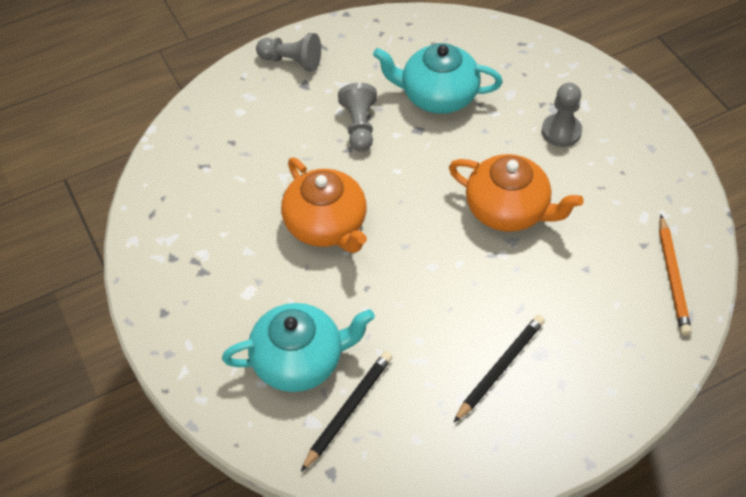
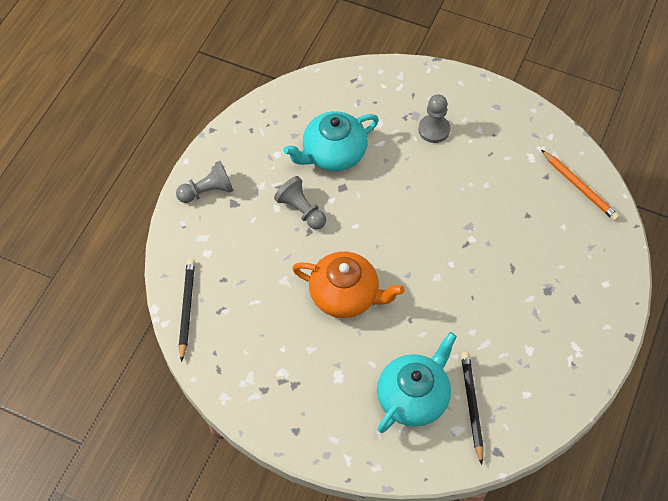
camera: 40 degrees left, 5 degrees up
(501, 368) = (534, 314): black pencil -> black pencil (187, 308)
(508, 210) = (449, 206): orange teapot -> none

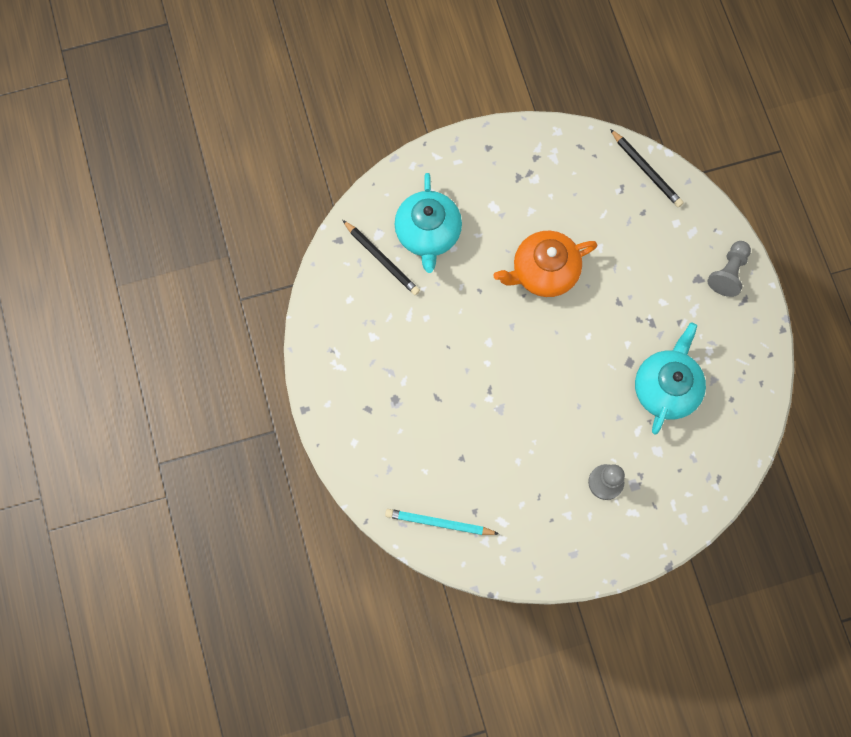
camera: 140 degrees right, 15 degrees up
(301, 210) = (642, 315): grey pawn -> none
(579, 187) = (439, 523): orange pencil -> turquoise pencil

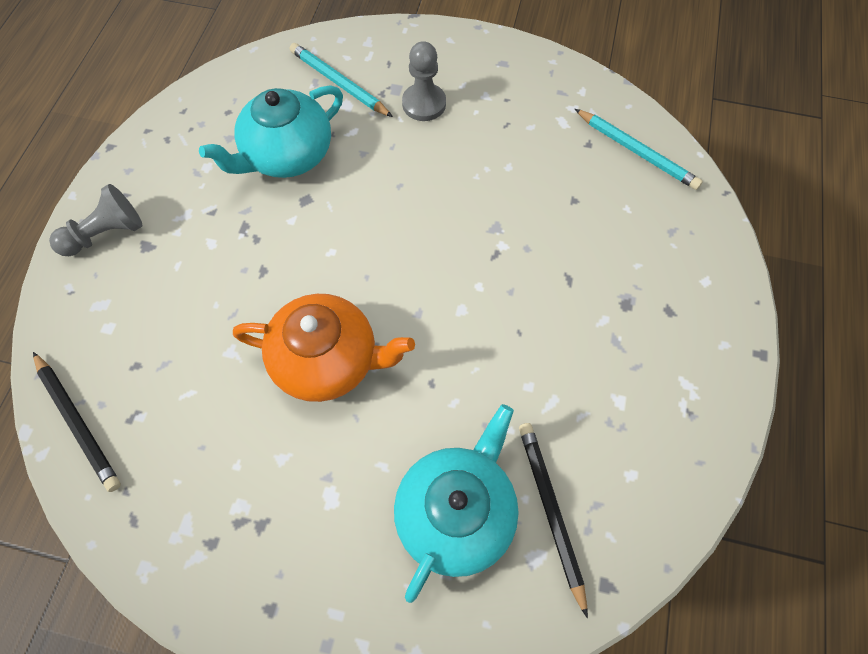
camera: 150 degrees left, 10 degrees down
(646, 170) = (78, 423): black pencil -> black pencil turned 150 degrees clockwise
(676, 467) = (339, 82): none -> turquoise pencil

